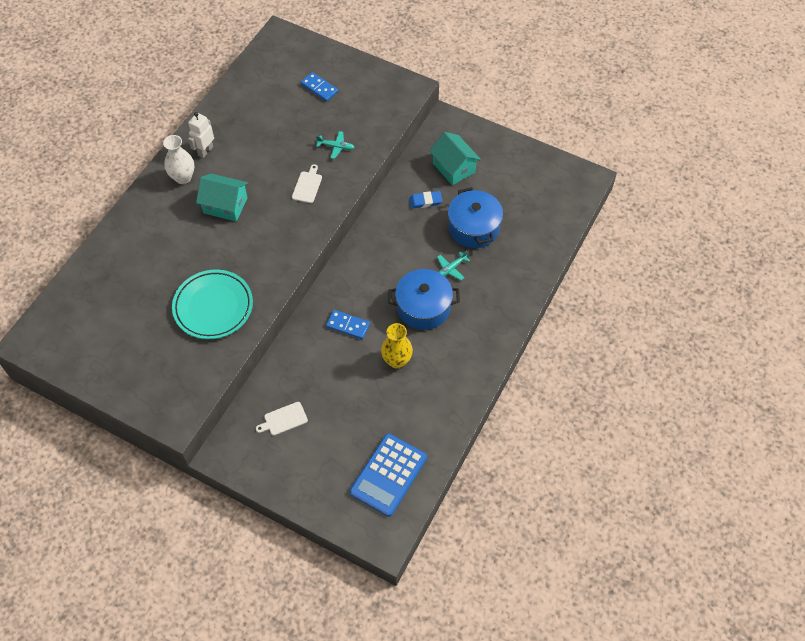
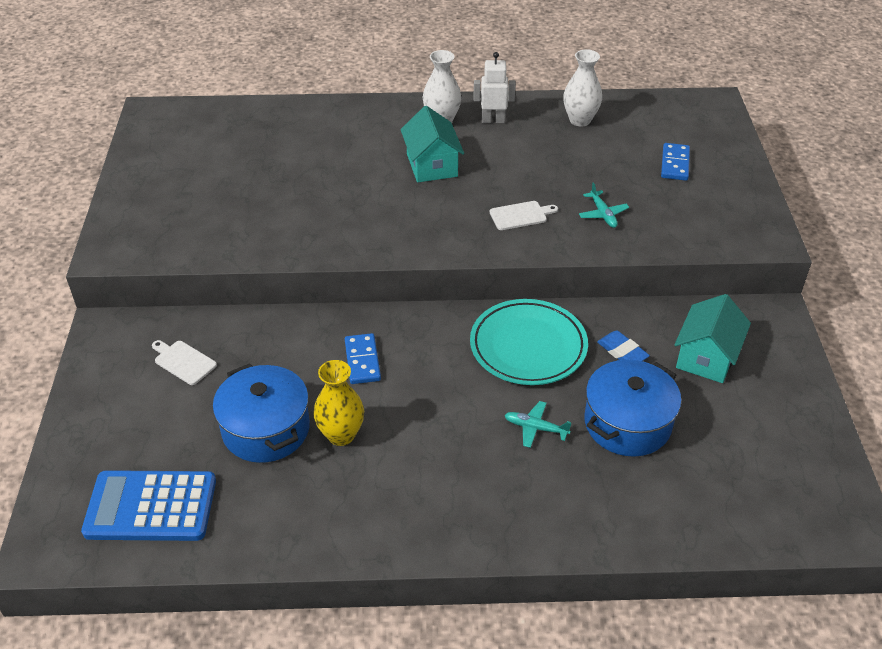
camera: 60 degrees right, 15 degrees down
(213, 307) = (283, 215): turquoise plate -> turquoise plate (528, 346)
(242, 108) = (580, 120): none -> white vase
(423, 307) = (448, 426): blue pot -> blue pot (266, 429)

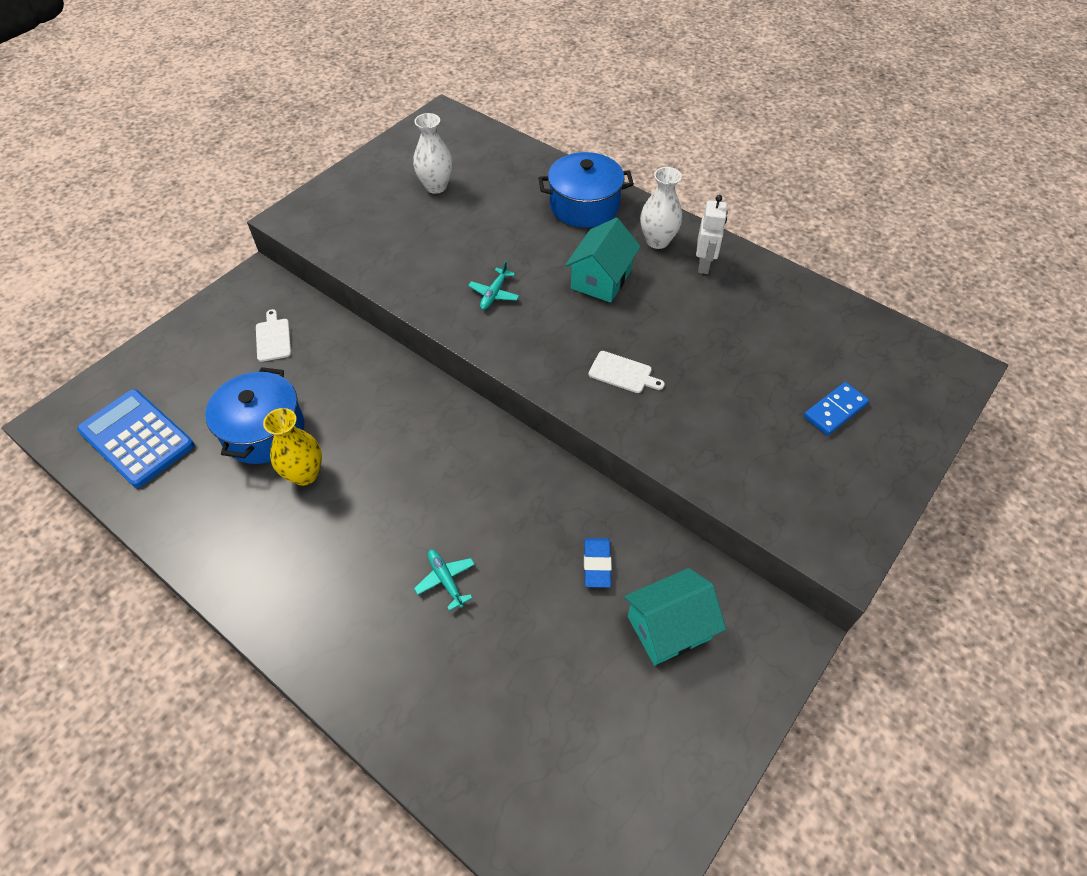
camera: 40 degrees right, 10 degrees up
(362, 361) = (386, 422): blue domino -> none
(493, 120) = (704, 265): white robot -> white robot turned 60 degrees clockwise
(528, 346) = (523, 500): turquoise plate -> none
(580, 120) = (788, 309): white vase -> white vase (436, 186)
(602, 214) = (700, 418): turquoise plane -> turquoise plane (494, 294)
(627, 423) = (524, 636): blue pot -> blue pot (584, 206)

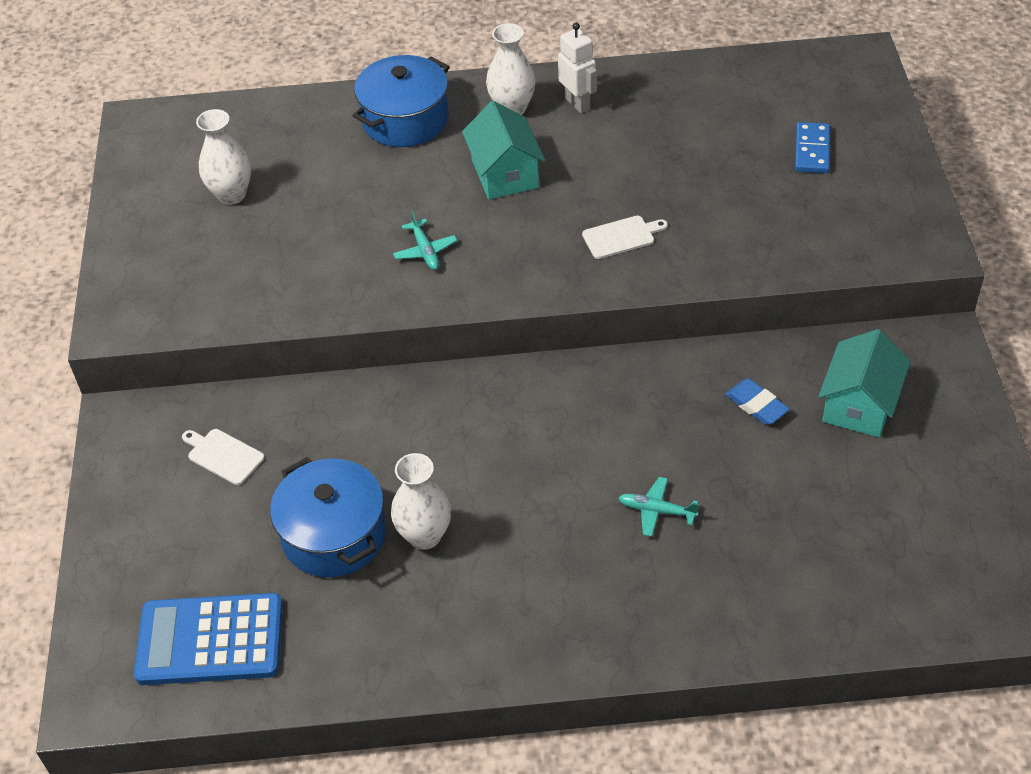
camera: 40 degrees left, 5 degrees down
(305, 474) = (424, 535): yellow vase -> white vase

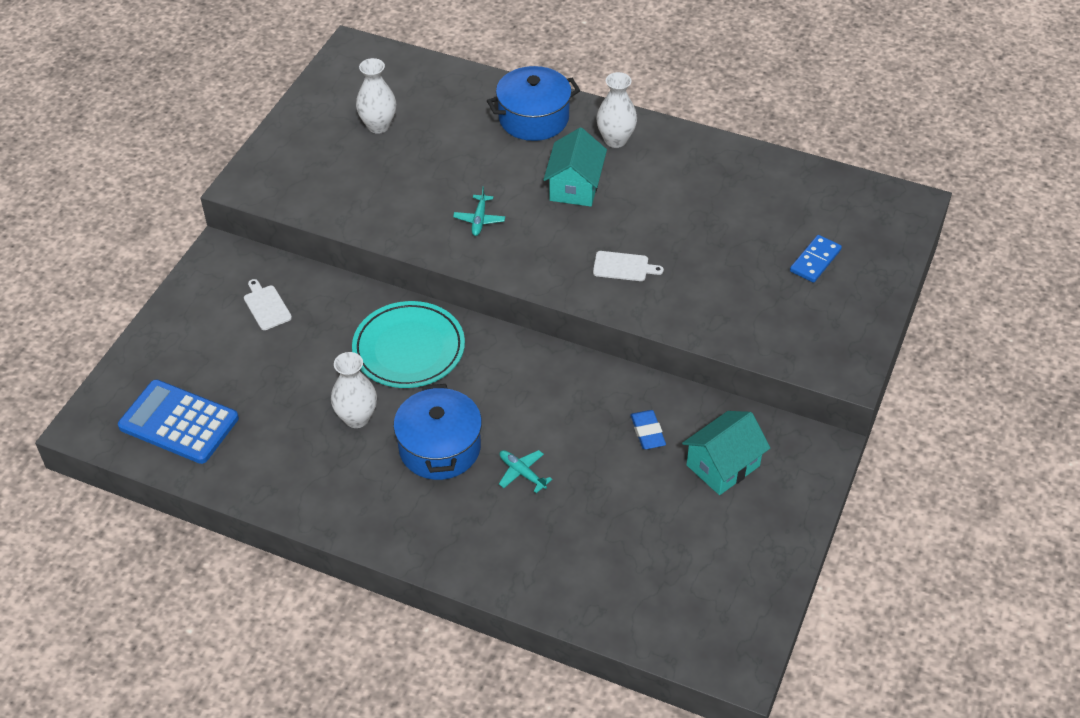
camera: 25 degrees right, 0 degrees up
(334, 535) = (300, 390): blue pot -> blue pot (439, 448)
(429, 431) = (409, 349): none -> turquoise plate
(577, 103) = (666, 155): white robot -> none

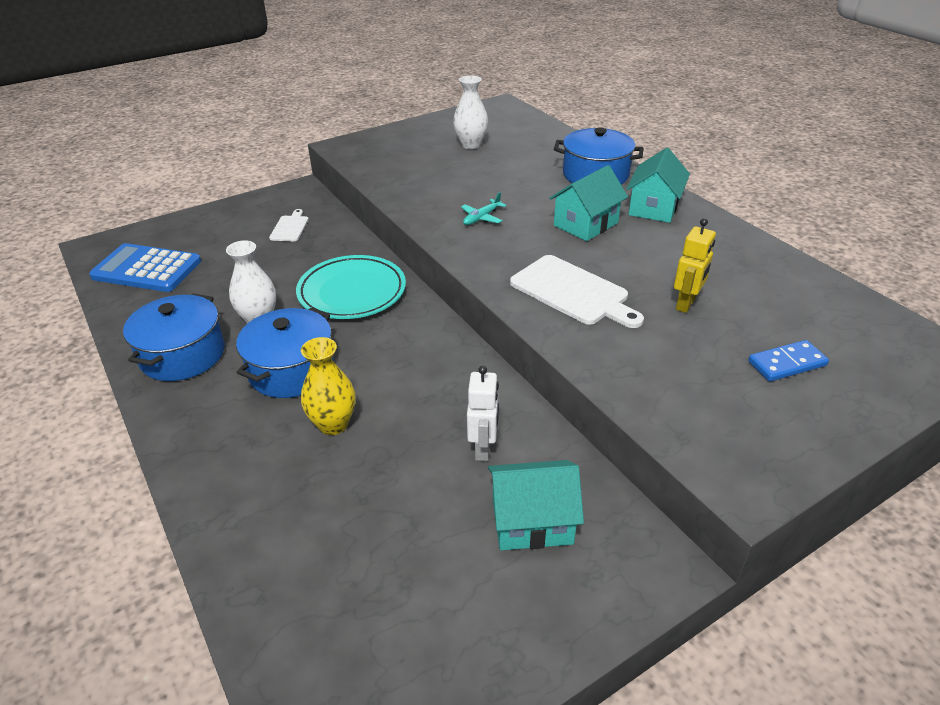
camera: 35 degrees right, 10 degrees down
(179, 422) = (147, 269): blue calculator -> blue calculator turned 45 degrees counterclockwise
(329, 484) = (183, 355): none -> blue pot
(522, 473) = (333, 424): turquoise plane -> yellow vase
(615, 140) = (653, 207): white vase -> turquoise house
(623, 267) = (572, 292): white cutting board -> white cutting board, size x1.86
(647, 432) = (483, 448): blue eraser -> white robot
(714, 238) = (686, 304): none -> yellow robot

